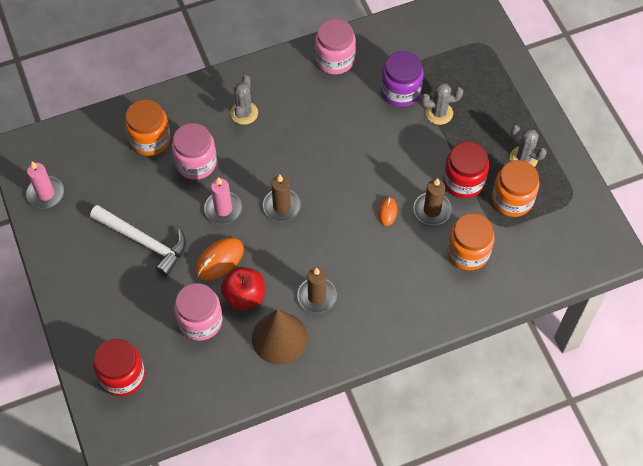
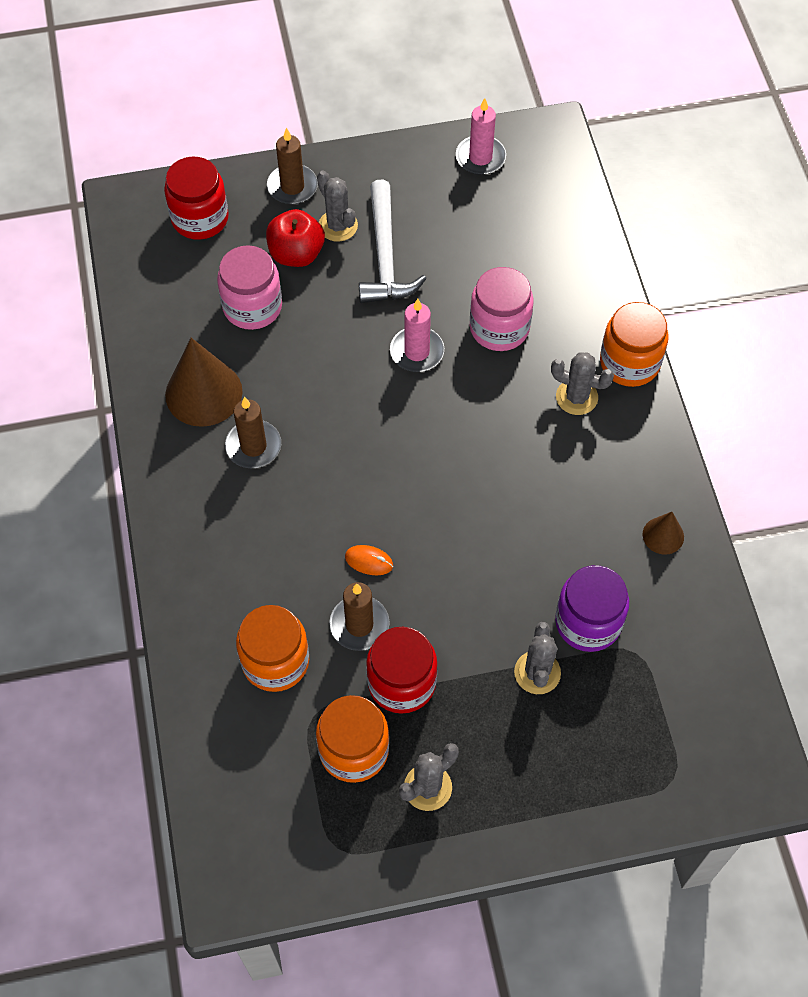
camera: 100 degrees right, 0 degrees up
(119, 277) = (338, 226): none -> grey cactus
(144, 242) = (385, 256): white hammer -> white hammer turned 45 degrees counterclockwise
(150, 139) = (547, 278): orange jar -> orange jar (629, 363)
(219, 260) = (337, 338): orange mouse -> none
(244, 296) = (276, 360): red apple -> red apple (296, 254)
(281, 206) = (407, 423): brown candle -> brown candle (292, 187)
(335, 59) = (663, 535): pink jar -> brown cone

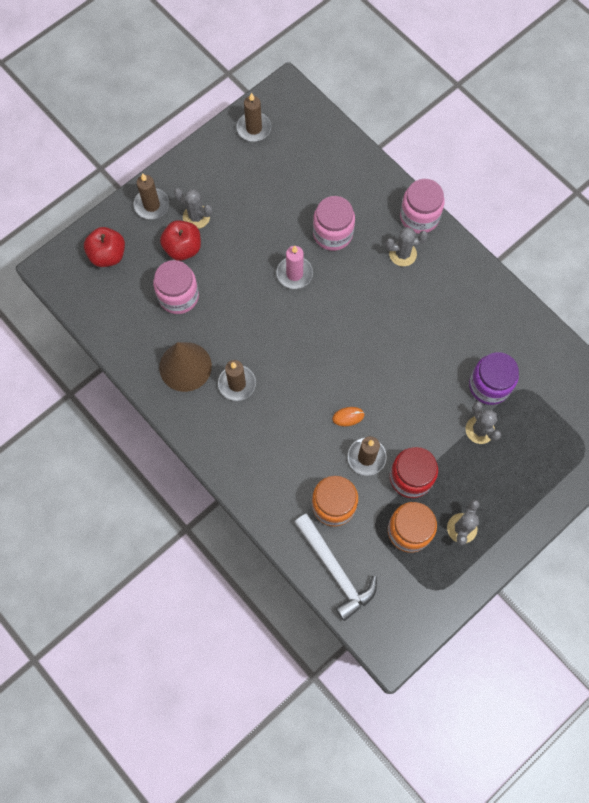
camera: 30 degrees left, 10 degrees up
(200, 218) = (108, 255): red jar -> red apple
(385, 256) = (237, 222): white hammer -> white hammer (335, 570)
(480, 157) = (254, 128): pink candle -> brown candle
(629, 363) = (419, 217): orange jar -> pink jar
(663, 535) = (499, 312): brown cone -> none

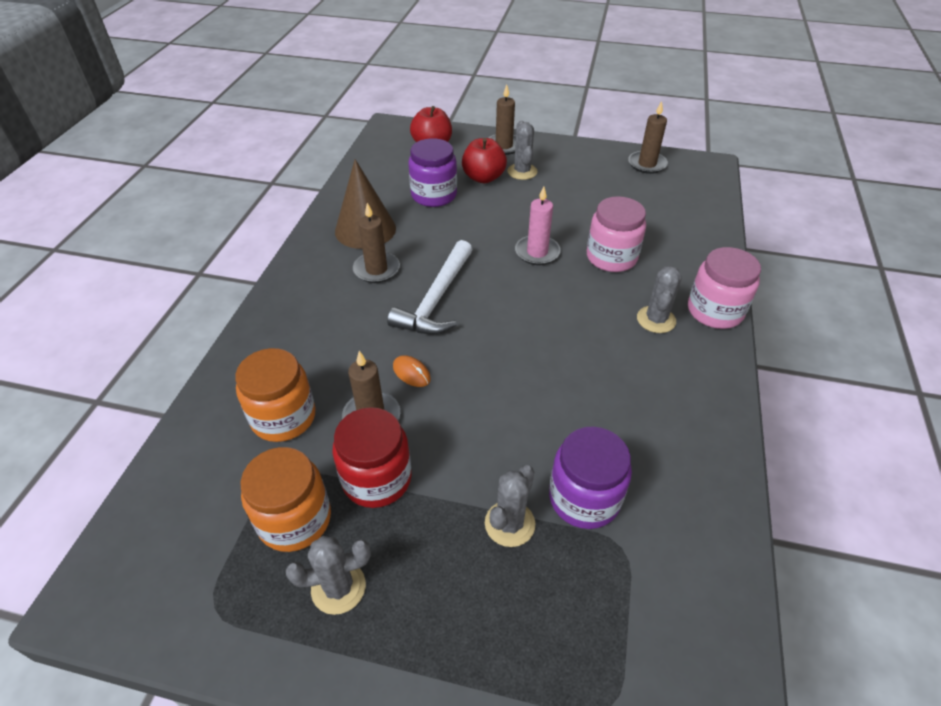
camera: 55 degrees right, 25 degrees down
(178, 296) = (434, 195): pink jar -> purple jar
(335, 570) = (190, 465): white hammer -> white hammer (436, 299)
(402, 254) = (656, 319): grey cactus -> grey cactus turned 60 degrees clockwise

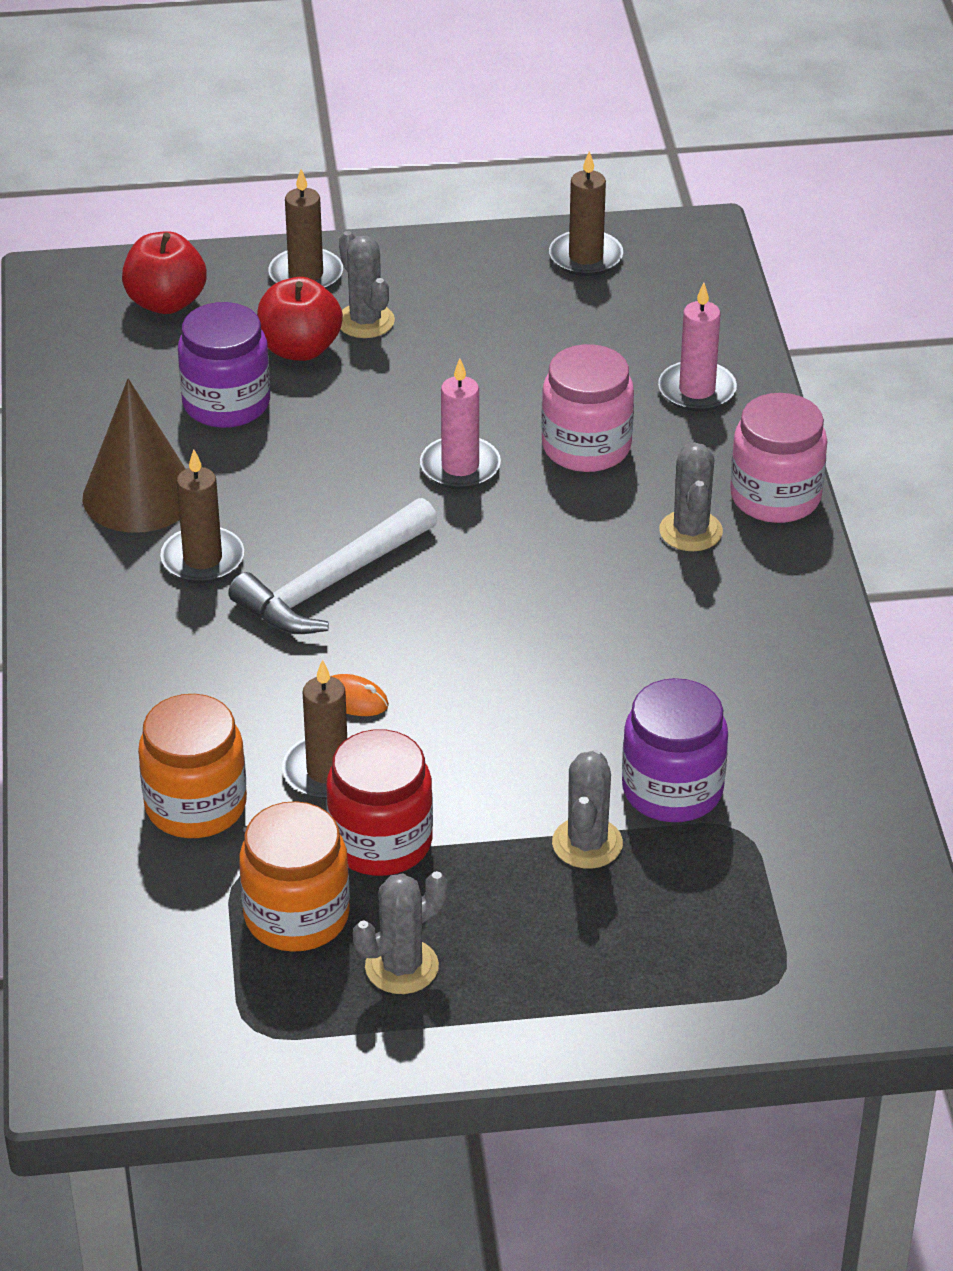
camera: 20 degrees left, 5 degrees down
(436, 299) = (331, 583): white hammer -> white hammer turned 45 degrees clockwise
(685, 241) = (697, 390): none -> pink candle

